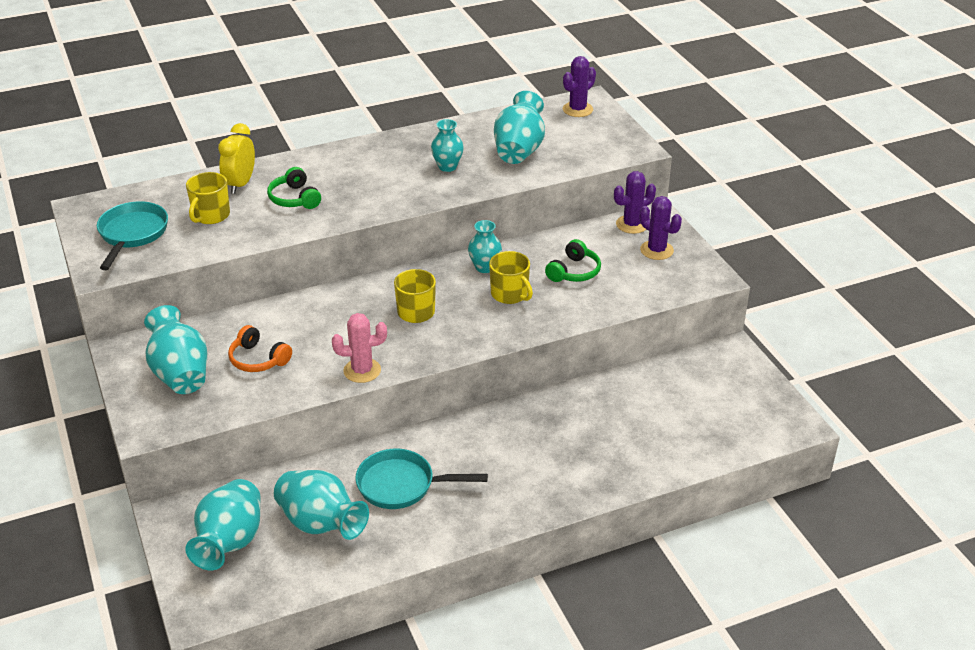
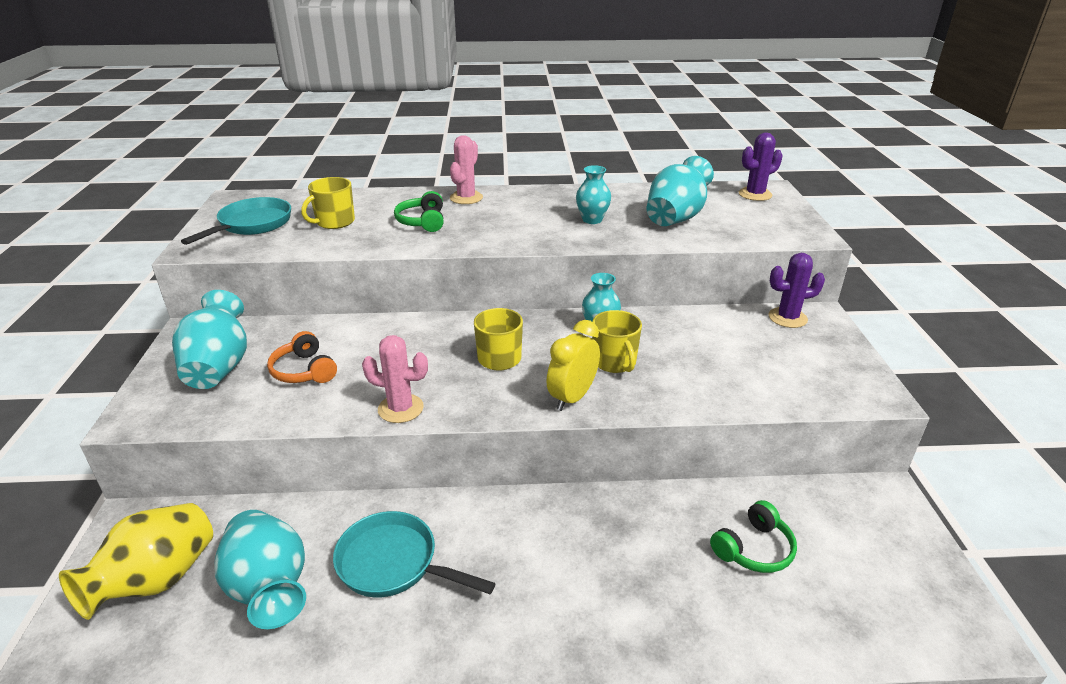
camera: 20 degrees right, 5 degrees down
(230, 542) = (156, 581): turquoise vase -> yellow vase
(240, 184) = (383, 203): yellow clock -> yellow clock (572, 398)
(316, 163) = (466, 198): none -> pink cactus
(574, 272) = (700, 353): green headphones -> green headphones (754, 549)
(656, 250) = (810, 350): purple cactus -> none

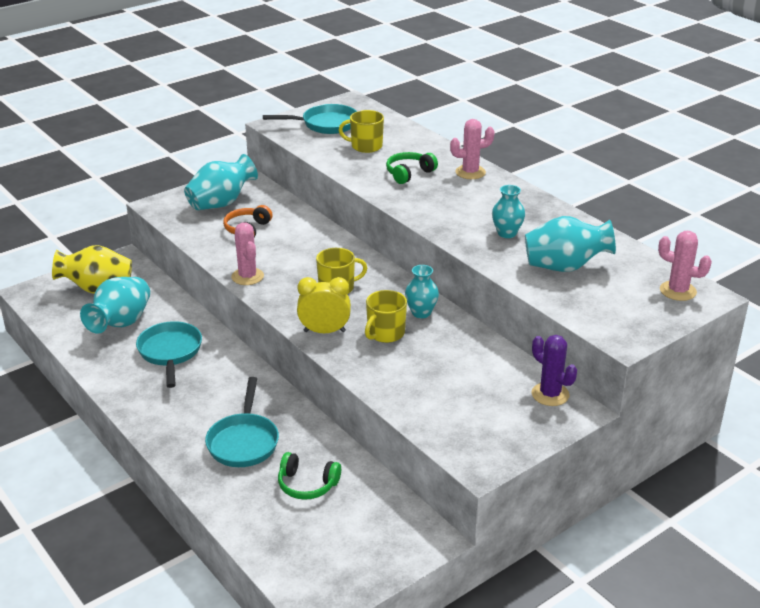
camera: 55 degrees right, 0 degrees up
(637, 570) = (243, 441): none -> turquoise pan
(755, 194) = (678, 291): purple cactus -> pink cactus

